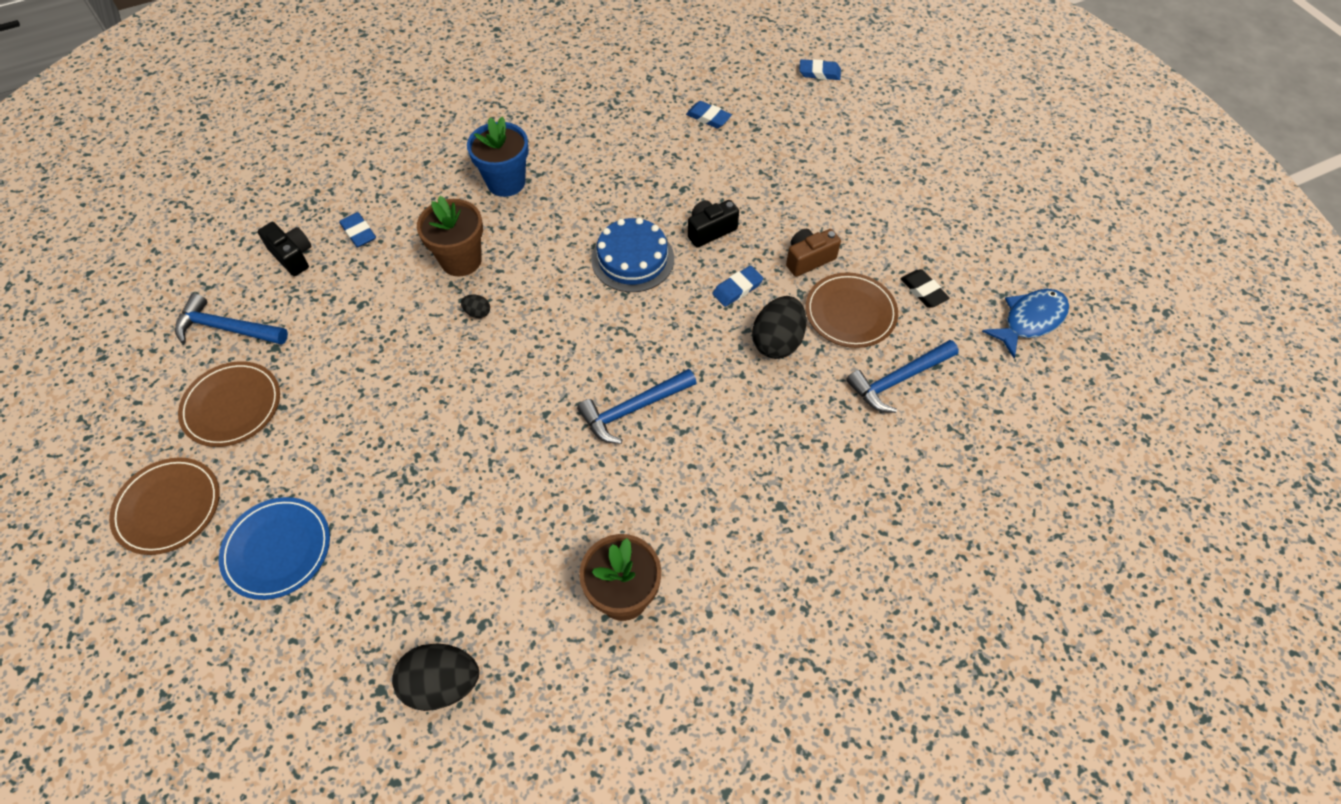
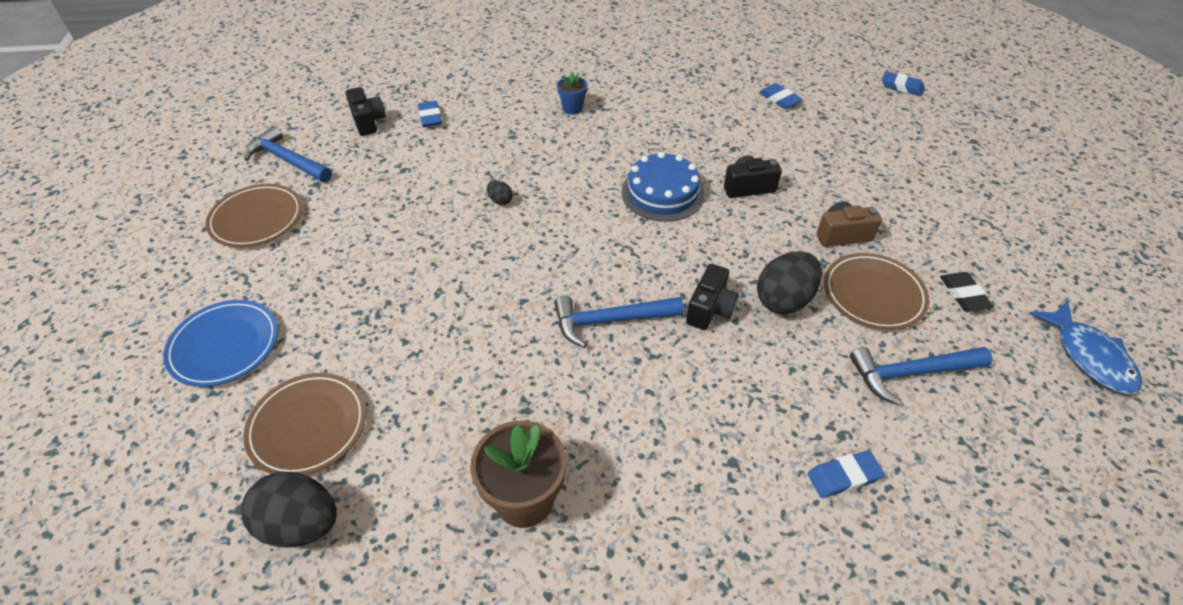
camera: 20 degrees right, 10 degrees down
(168, 507) = (159, 283): brown plate -> brown plate (308, 426)
(461, 260) = (505, 157): brown flower pot -> none
(506, 182) = (572, 108): blue flower pot -> blue flower pot, size x0.56
(717, 370) = (710, 309): none -> black camera
(737, 288) = (758, 242): blue eraser -> blue eraser (843, 476)
(1030, 320) = (1089, 356): blue fish -> blue fish turned 90 degrees clockwise

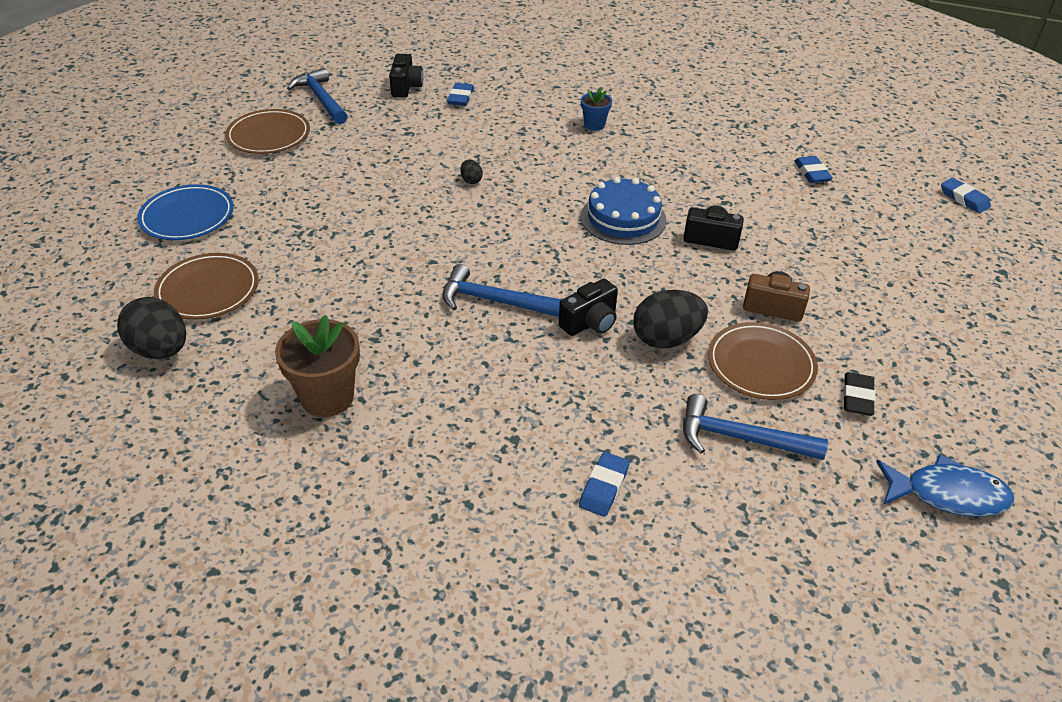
camera: 25 degrees right, 5 degrees down
(843, 476) = (604, 487): blue eraser -> blue eraser turned 75 degrees counterclockwise
(1089, 356) = (947, 494): blue fish -> blue fish turned 90 degrees counterclockwise

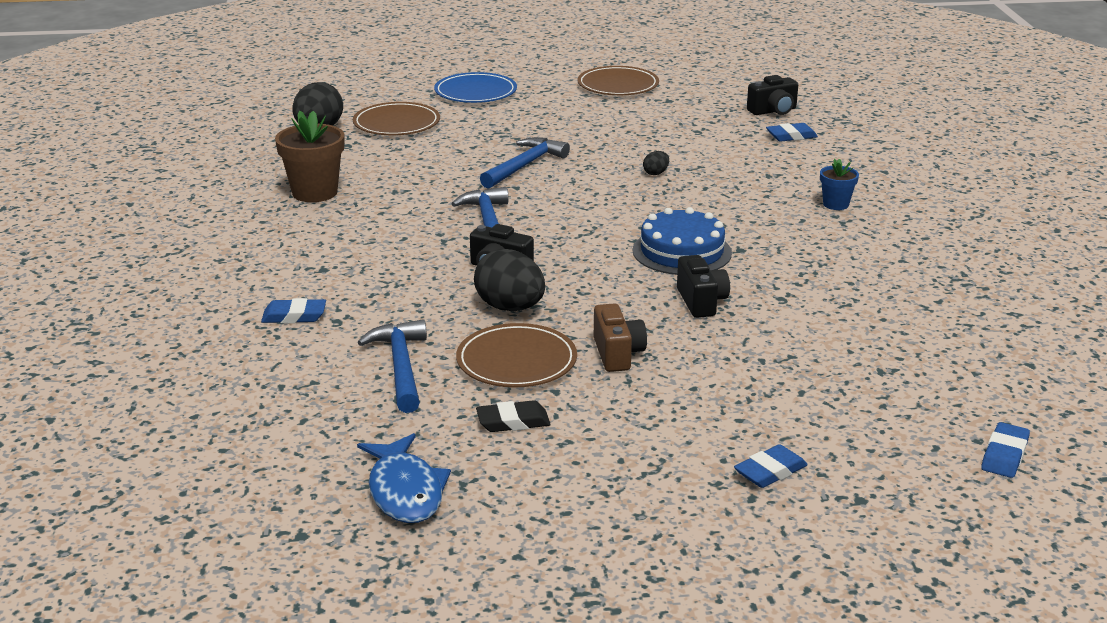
camera: 65 degrees right, 15 degrees down
(321, 99) = (701, 87): blue hammer -> blue hammer (524, 166)
(812, 173) = (915, 340): blue eraser -> blue eraser (770, 471)

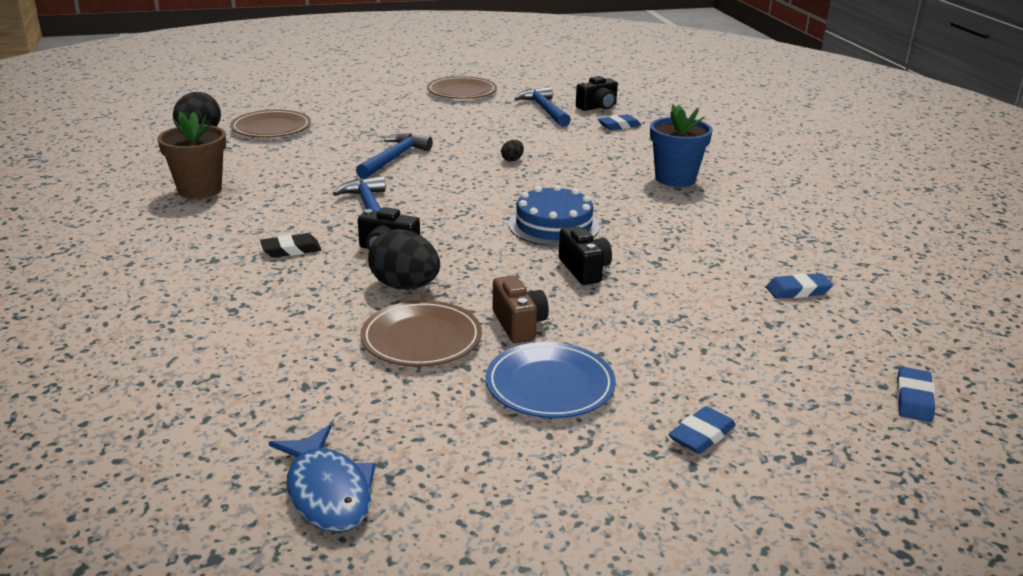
camera: 10 degrees left, 0 degrees up
(294, 316) = (188, 307): blue eraser -> blue eraser (798, 290)
(400, 367) = (304, 353): blue hammer -> blue hammer (544, 110)
(475, 92) = (339, 101): blue plate -> blue plate (550, 385)
(513, 422) = (430, 402): black eraser -> black eraser (291, 250)
(836, 204) = (675, 179): blue flower pot -> blue flower pot, size x1.80

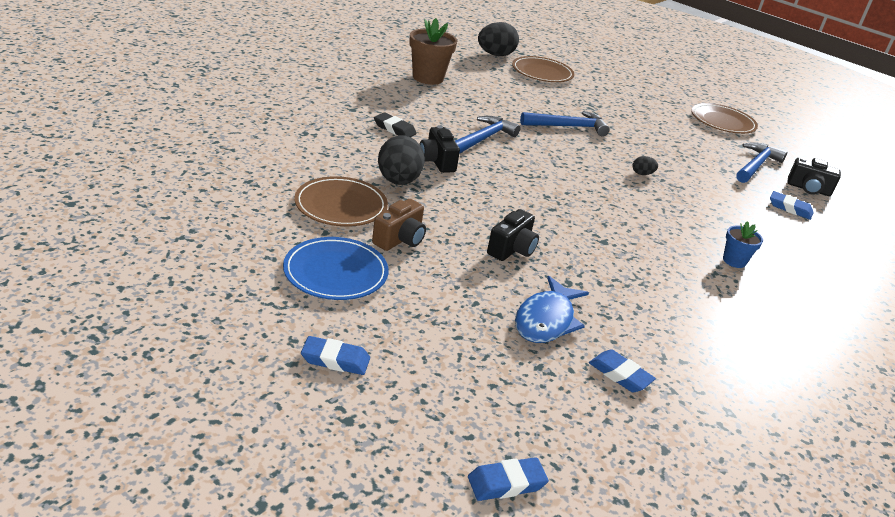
camera: 50 degrees right, 5 degrees up
(327, 492) = (151, 220): blue fish -> blue fish (546, 320)
(553, 225) = (562, 219): blue cake -> none
(675, 179) = (734, 261): blue flower pot -> blue flower pot, size x0.56

